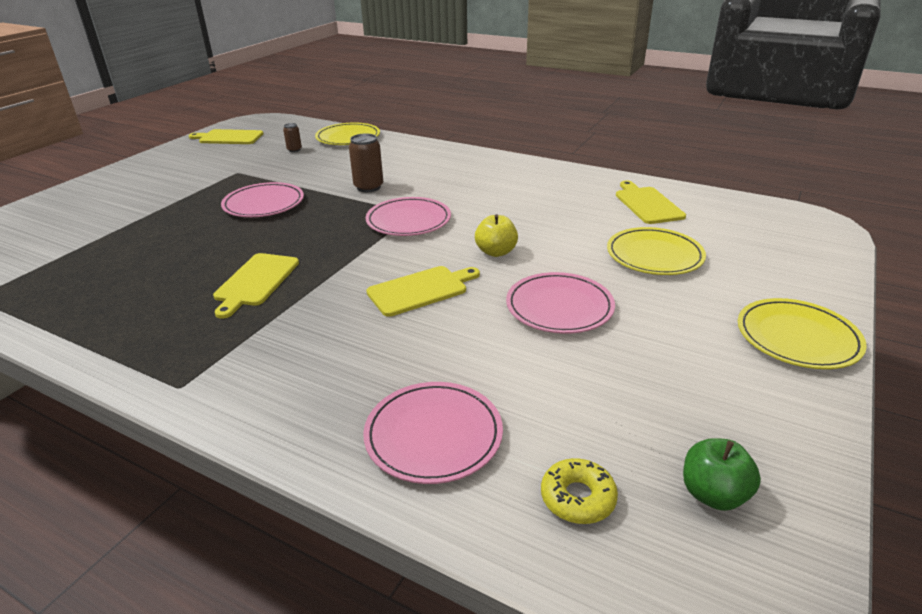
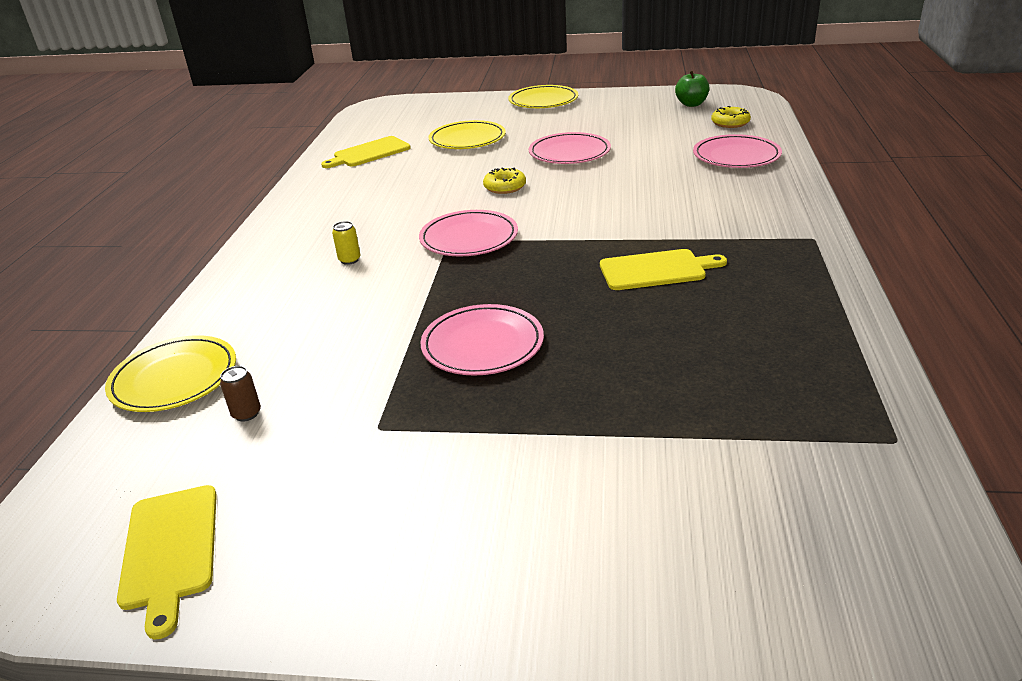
camera: 110 degrees left, 0 degrees up
(368, 187) = (388, 289): brown can -> none
(420, 290) = (593, 198): yellow cutting board -> none
(425, 180) = (349, 260): none -> yellow can
(496, 252) = (505, 187): yellow apple -> yellow donut

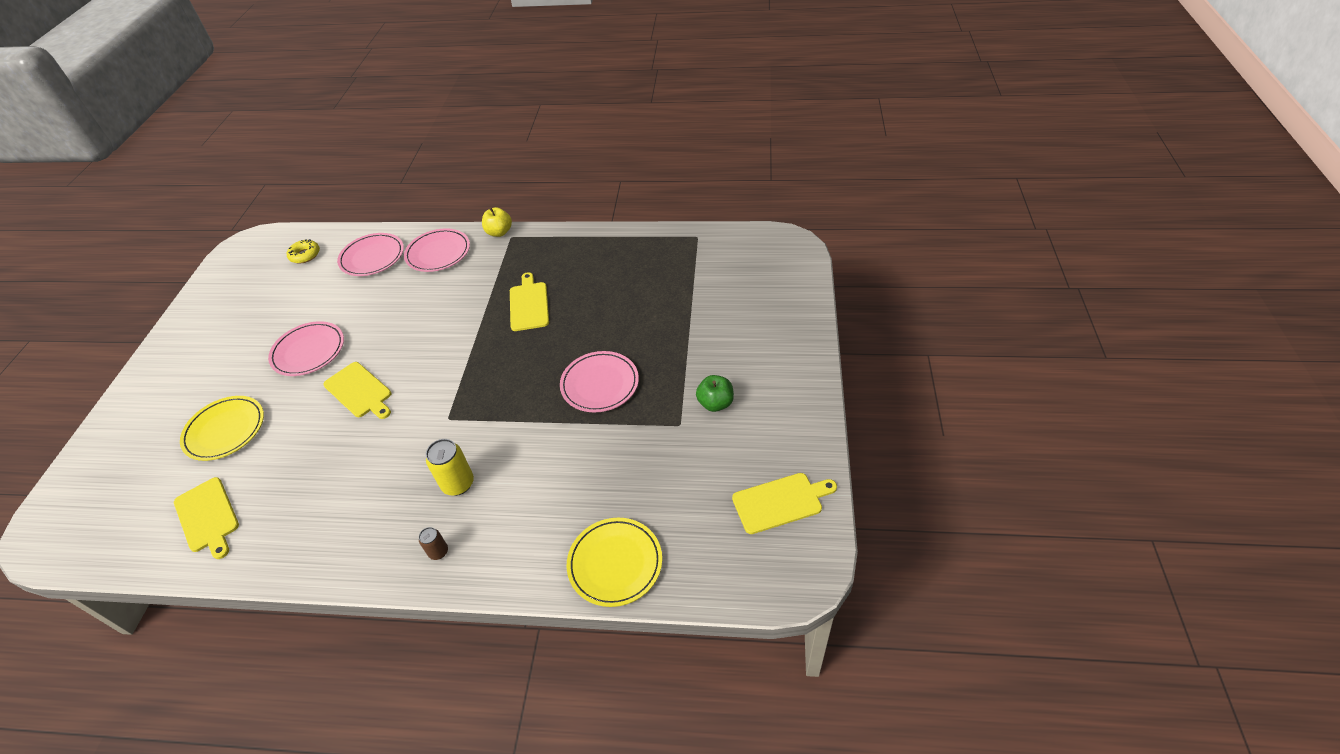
camera: 90 degrees left, 15 degrees up
(246, 413) = (661, 500): brown can -> brown can (438, 552)
(349, 260) = (458, 484): yellow can -> yellow can, size x1.76
(469, 238) = (448, 406): pink plate -> pink plate (438, 253)
(505, 187) = (359, 391): yellow donut -> yellow cutting board
(543, 101) = (155, 375): yellow plate -> none
(691, 104) = (246, 274): green apple -> green apple (715, 403)
(821, 228) = (499, 232): none -> yellow apple

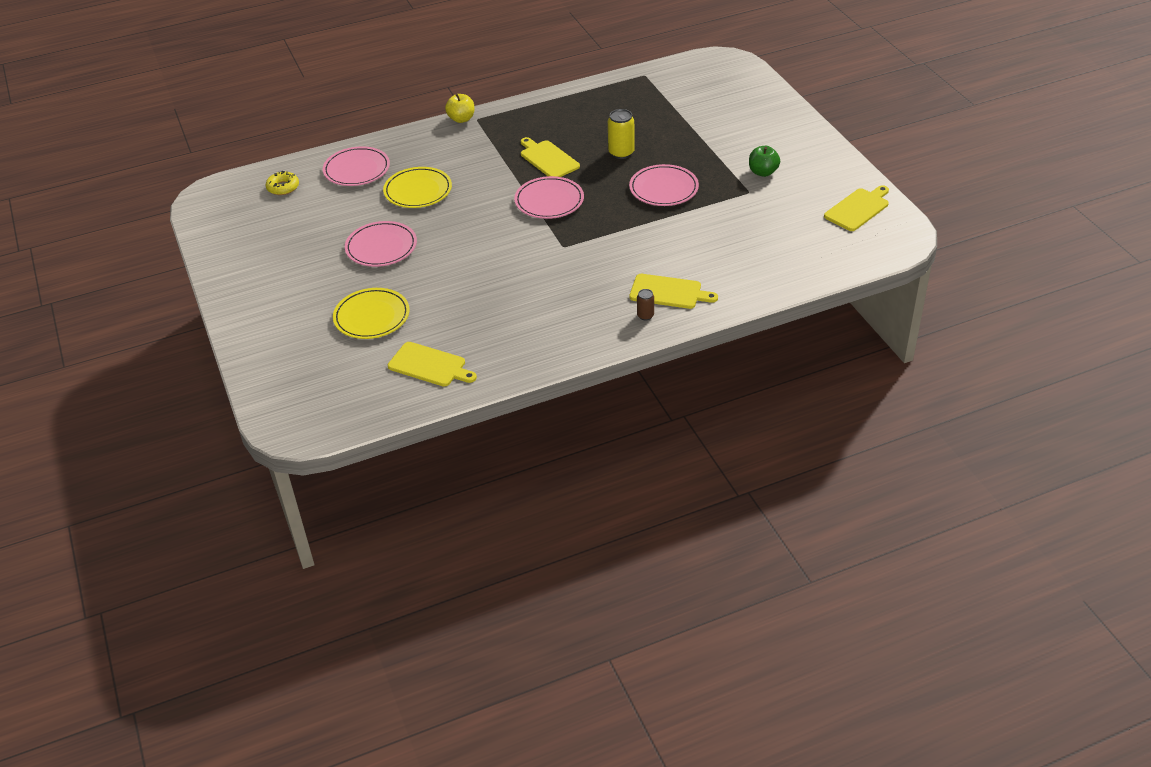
camera: 30 degrees left, 5 degrees down
(359, 391) = (464, 255): yellow cutting board -> yellow cutting board (668, 292)
(438, 253) = (420, 149): pink plate -> pink plate (549, 201)
(458, 484) = (617, 278): yellow can -> yellow can (621, 153)
(615, 563) = (778, 276): yellow plate -> yellow plate (418, 191)

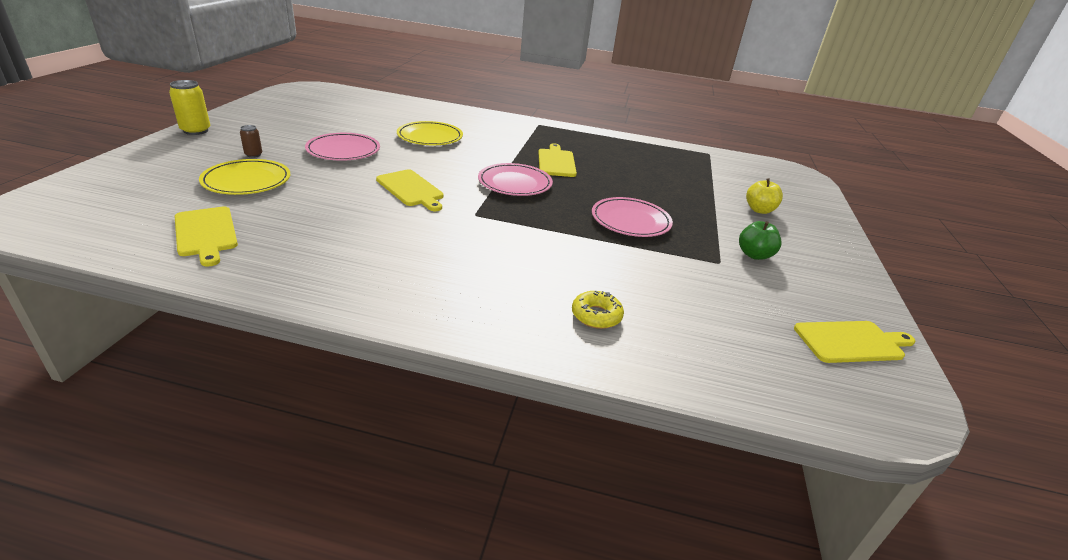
camera: 30 degrees right, 10 degrees down
(283, 187) = (353, 101): yellow donut -> yellow donut (596, 315)
(357, 170) = (413, 113): pink plate -> none
(461, 119) = (528, 120): yellow apple -> yellow apple (759, 210)
(621, 153) = (624, 184): yellow can -> yellow can (196, 131)
(645, 315) = (457, 308): brown can -> brown can (253, 155)
(668, 292) = (515, 300): yellow cutting board -> yellow cutting board (411, 189)

